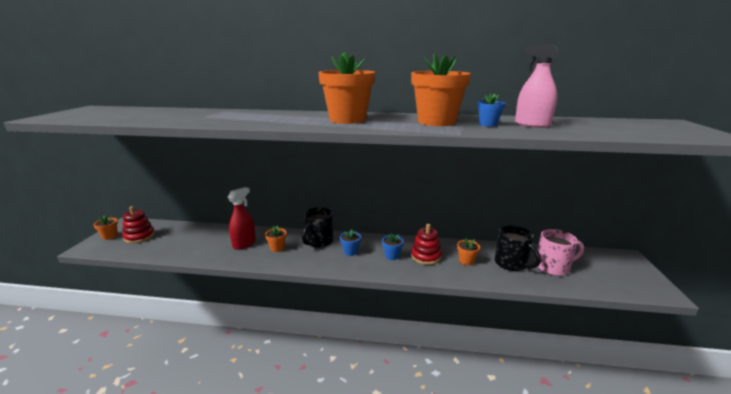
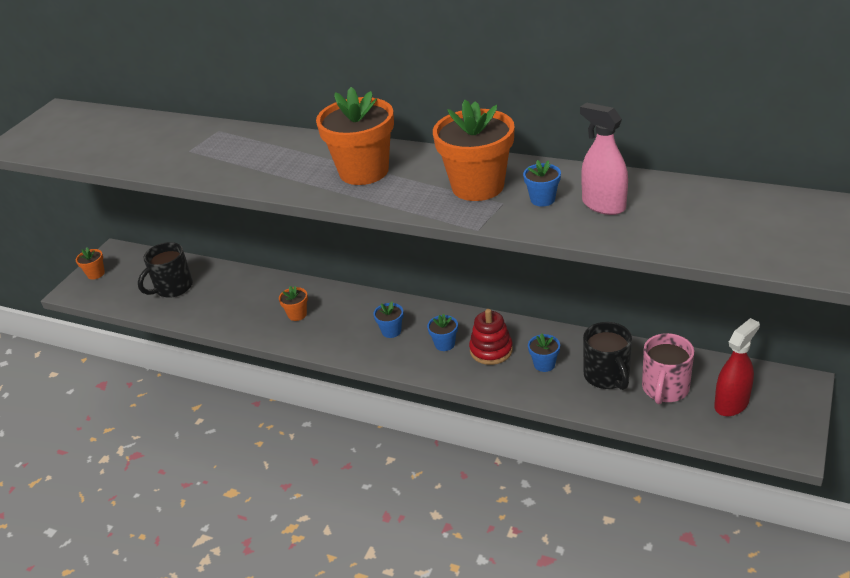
camera: 20 degrees right, 15 degrees up
(139, 236) = (130, 277): red stacking toy -> none
(244, 244) = (257, 303): red spray bottle -> red spray bottle (731, 404)
(318, 242) = (354, 308): black mug -> black mug (173, 288)
(466, 261) = (544, 364): orange flower pot -> blue flower pot
(553, 267) = (665, 389): pink mug -> pink mug turned 105 degrees clockwise

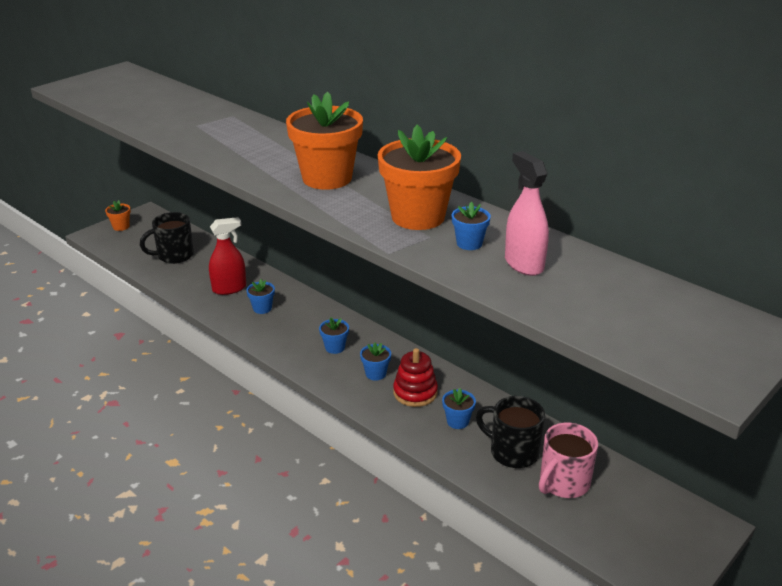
camera: 15 degrees right, 5 degrees down
(297, 314) = (262, 308): orange flower pot -> blue flower pot
(607, 376) = (512, 452): black mug -> black mug turned 120 degrees clockwise
(731, 404) = (624, 520): red spray bottle -> red spray bottle (229, 288)

